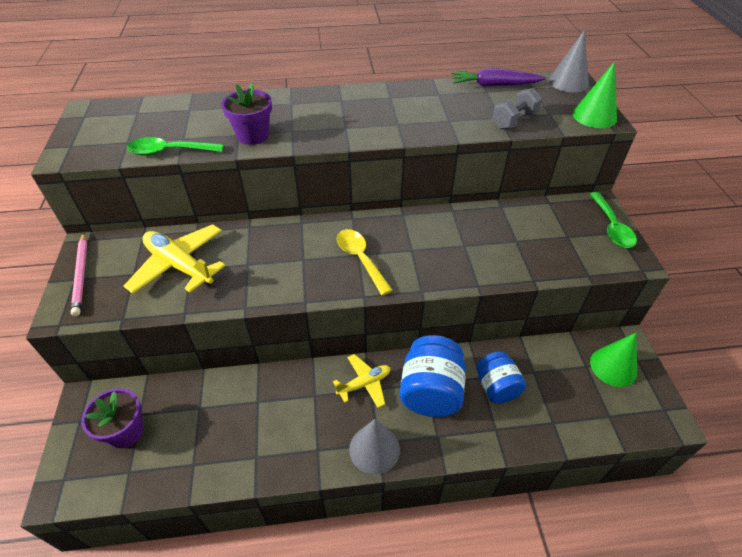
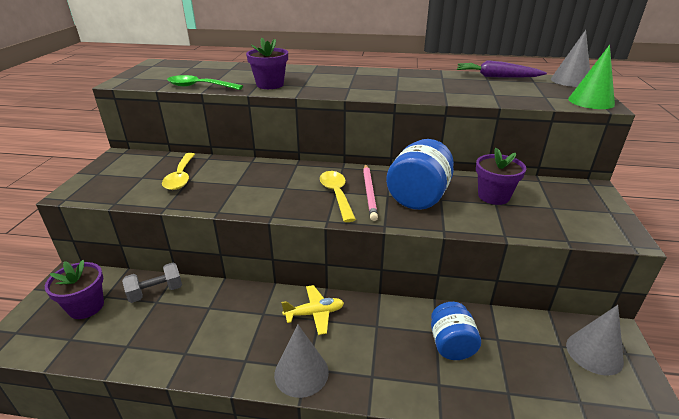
camera: 15 degrees right, 15 degrees down
(81, 275) = (103, 172): pink pencil -> pink pencil (369, 193)
(179, 265) = (181, 177): yellow plane -> yellow spoon
(430, 391) = (379, 334): blue jar -> blue jar (418, 197)
(512, 232) = (493, 196): none -> purple flower pot
(514, 121) = (507, 97): grey dumbbell -> grey dumbbell (156, 292)
(611, 227) = (603, 207): green spoon -> none
(613, 366) = (594, 353): green cone -> grey cone

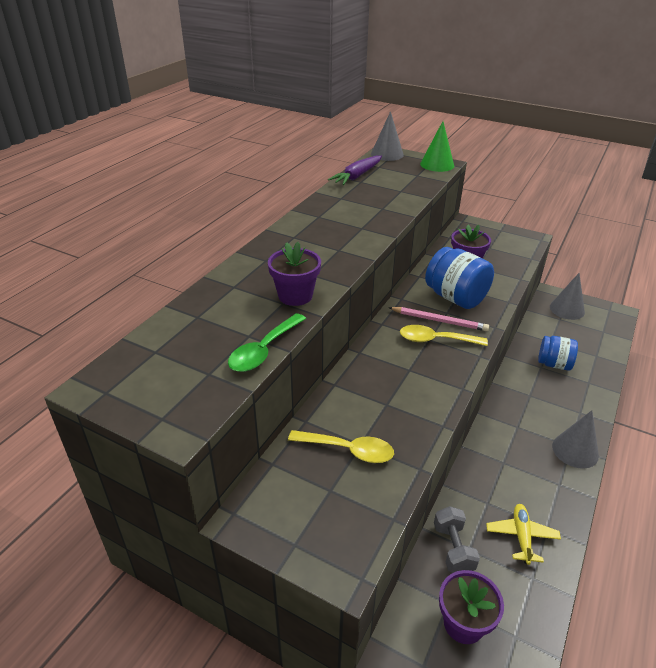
camera: 70 degrees left, 5 degrees up
(314, 313) = (510, 427): yellow plane -> yellow plane (521, 536)

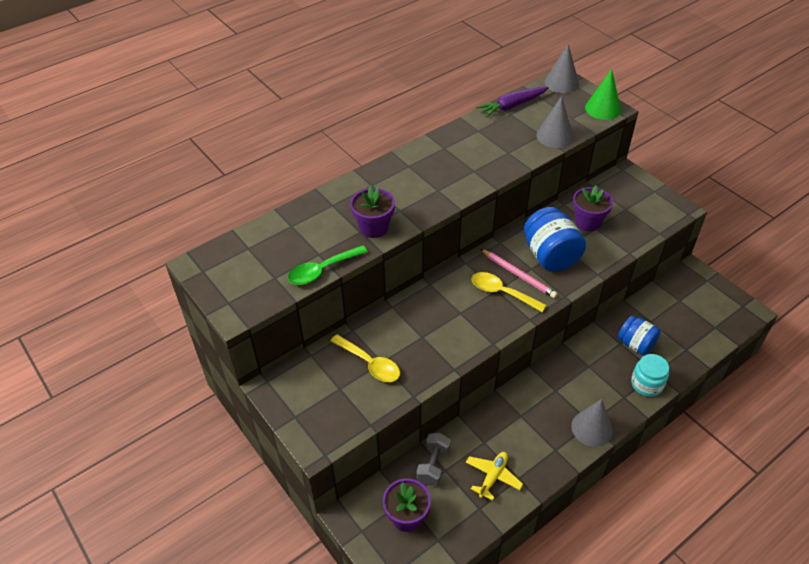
camera: 25 degrees right, 10 degrees up
(567, 309) = (696, 292): grey cone -> grey cone (554, 136)
(589, 394) = (647, 384): none -> turquoise jar

